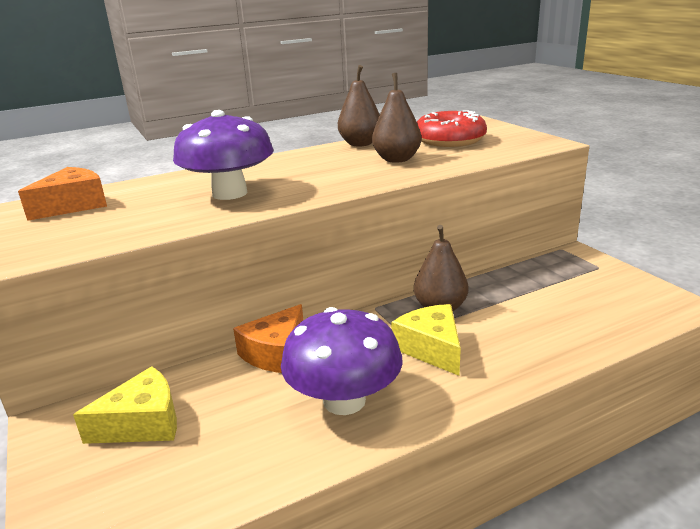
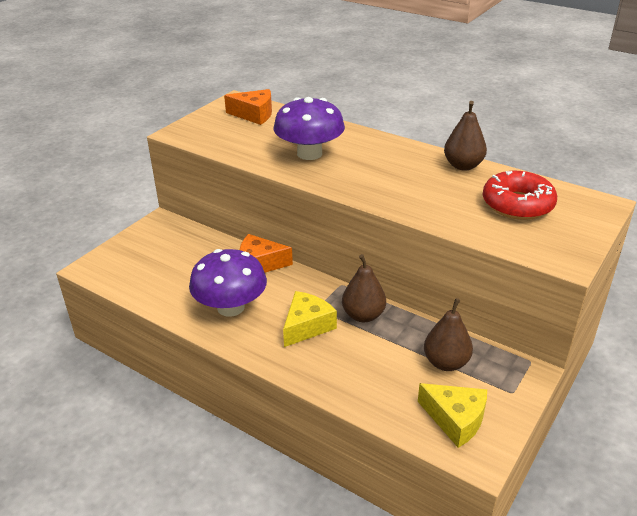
camera: 60 degrees right, 10 degrees up
(143, 423) = (174, 247): yellow cheese -> yellow cheese (455, 419)
(397, 159) = (436, 194): brown pear -> brown pear (446, 362)

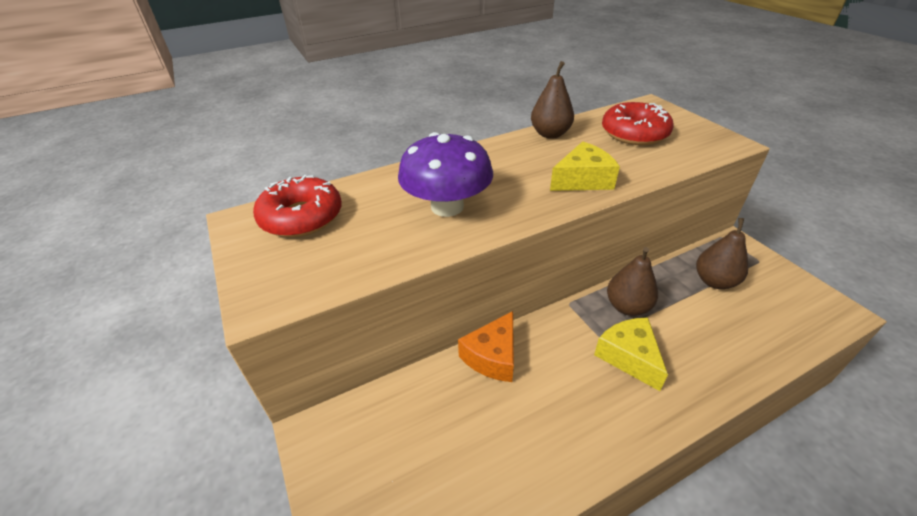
camera: 60 degrees left, 5 degrees up
(231, 307) = (564, 417): purple mushroom -> none
(254, 114) = (301, 217): orange cheese -> red donut
(455, 419) = (792, 306): yellow cheese -> yellow cheese (582, 180)

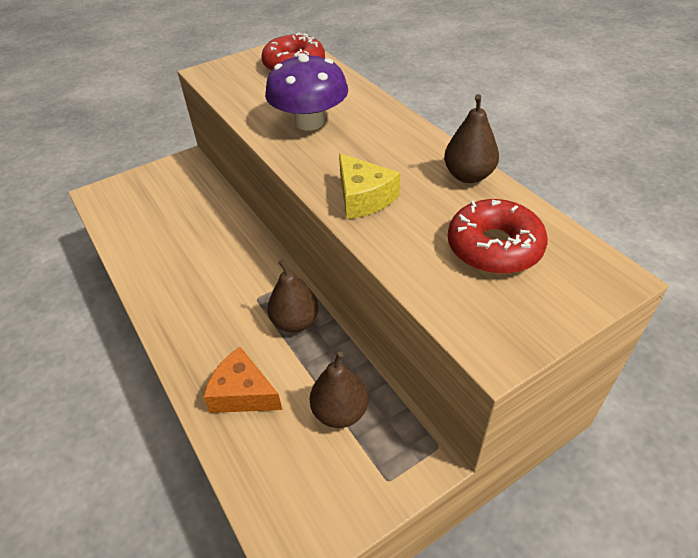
camera: 85 degrees right, 5 degrees up
(492, 356) = (239, 231): orange cheese -> orange cheese (243, 393)
(629, 357) = (232, 316): yellow cheese -> none

